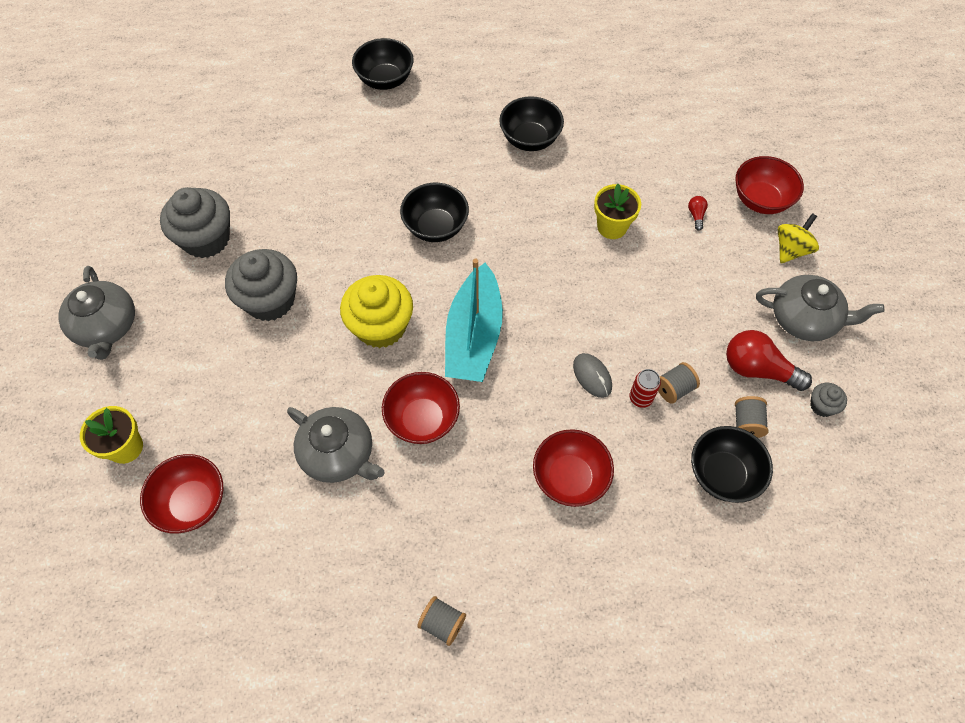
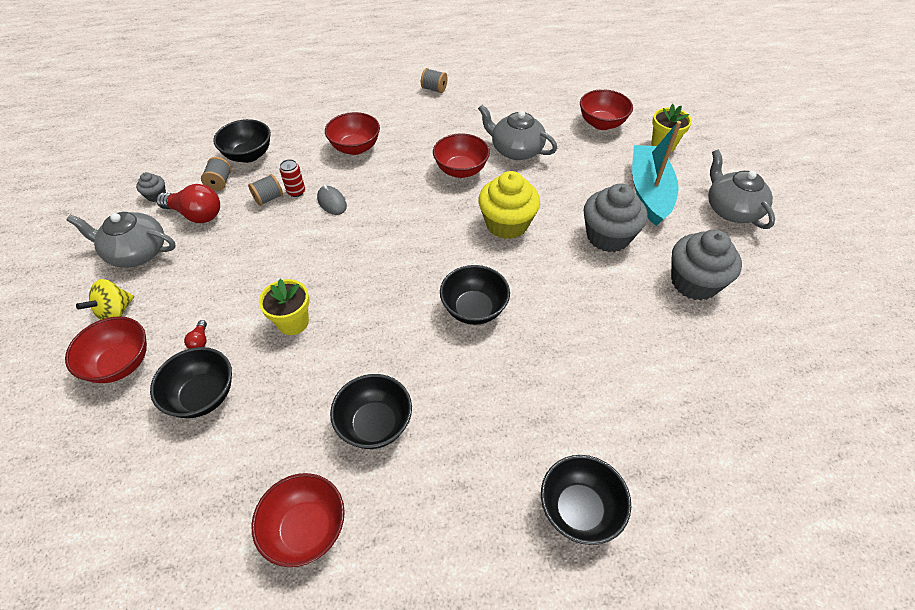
camera: 175 degrees right, 10 degrees down
(474, 336) = (427, 222): turquoise boat -> turquoise boat (649, 192)
(575, 82) = (306, 529): none -> red bowl
(676, 169) = (203, 396): none -> black bowl

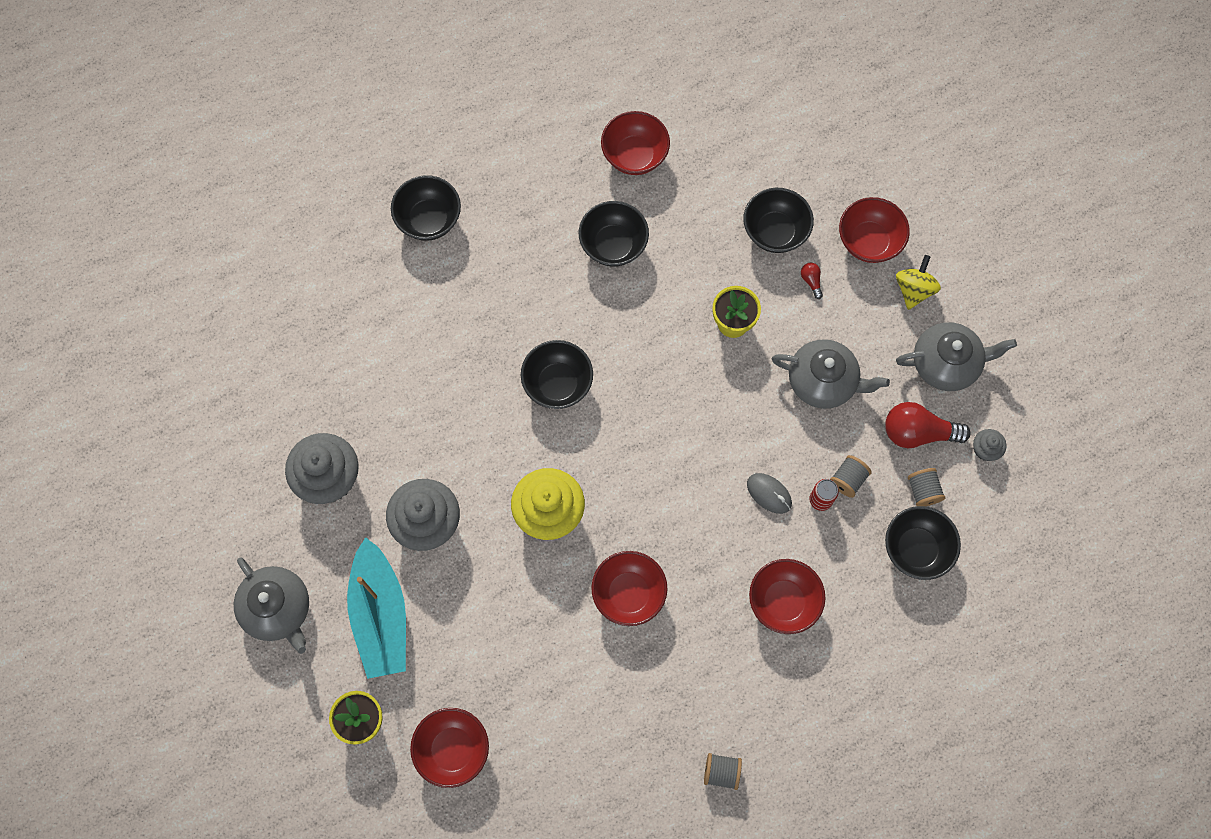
camera: 165 degrees right, 20 degrees up
(516, 150) = (565, 655): grey teapot -> grey teapot (823, 381)

